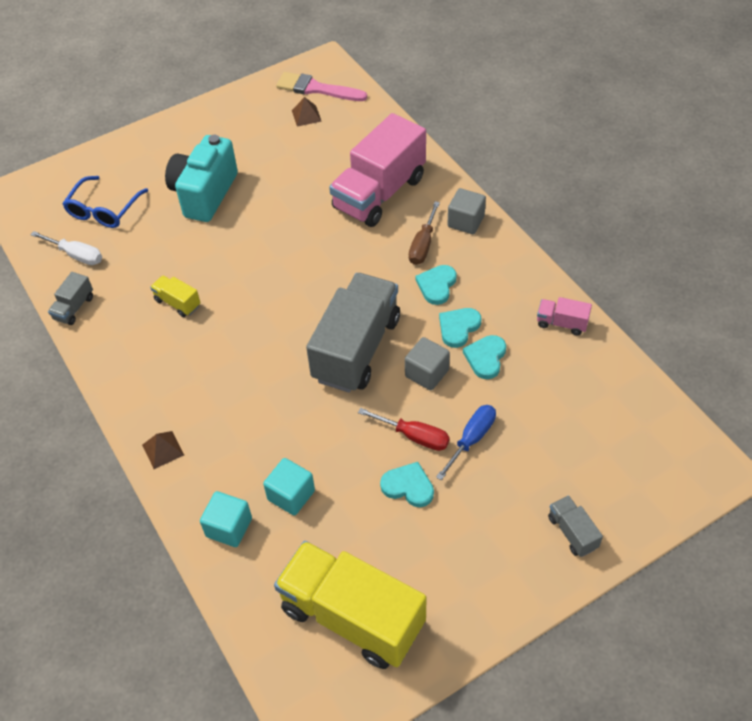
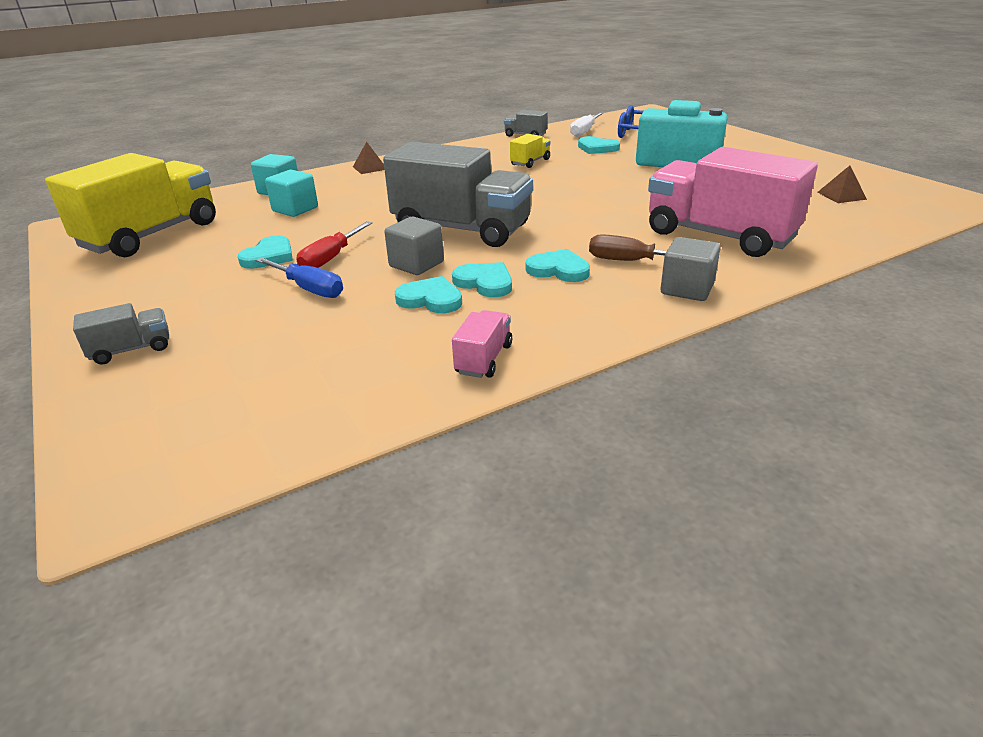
camera: 90 degrees right, 20 degrees down
(143, 248) = (597, 148): none -> turquoise heart
(316, 89) = (900, 198): pink brush -> none

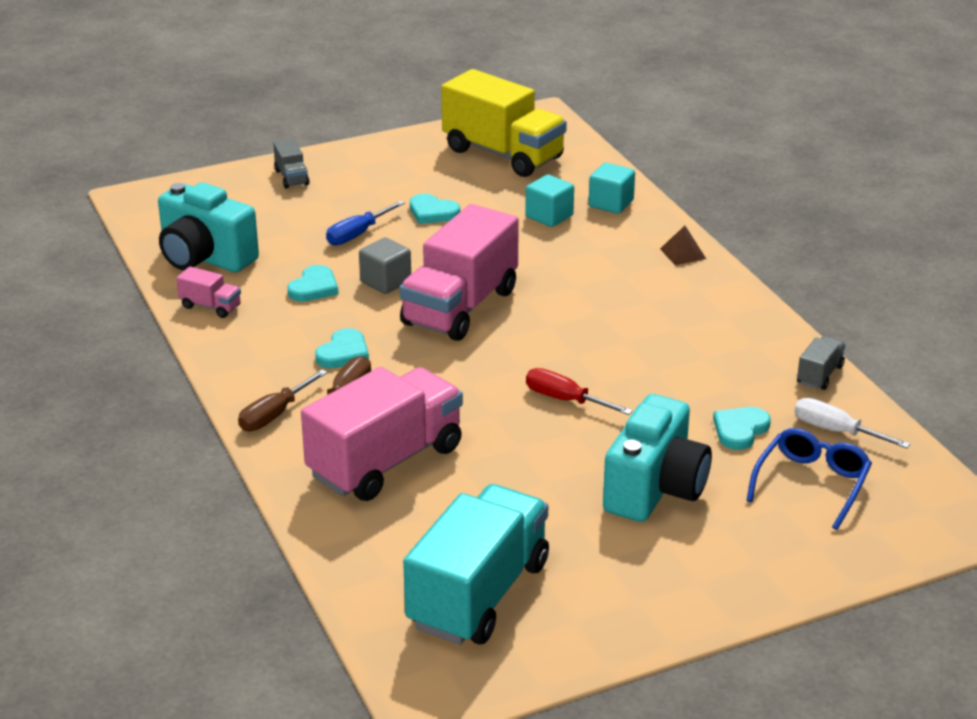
camera: 95 degrees right, 0 degrees up
(331, 258) = (416, 241): red screwdriver -> red screwdriver (565, 400)
(353, 384) = (205, 258): none -> turquoise camera
(461, 229) = (460, 307): grey truck -> pink truck
(485, 282) = (333, 314): turquoise heart -> none
(530, 162) = (682, 367): yellow truck -> none
(687, 289) = (275, 415): grey cube -> brown screwdriver
(841, 195) = (478, 594): brown pyramid -> turquoise truck

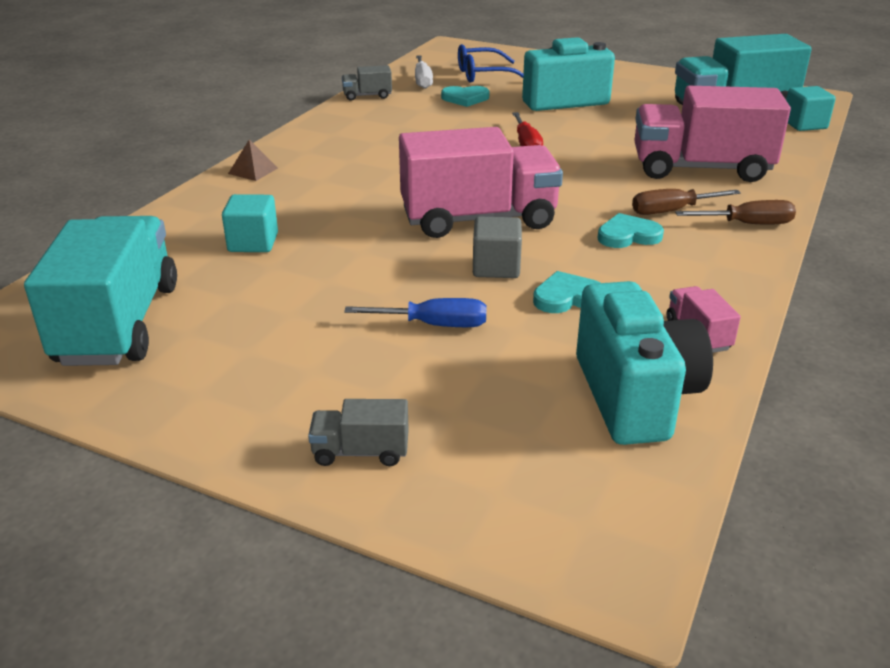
camera: 130 degrees left, 0 degrees up
(291, 177) = (361, 452): grey truck -> grey truck turned 120 degrees counterclockwise
(432, 212) = (324, 304): turquoise heart -> none
(503, 154) = (119, 324): yellow truck -> turquoise truck
(611, 203) = (188, 225): turquoise cube -> turquoise cube (804, 124)

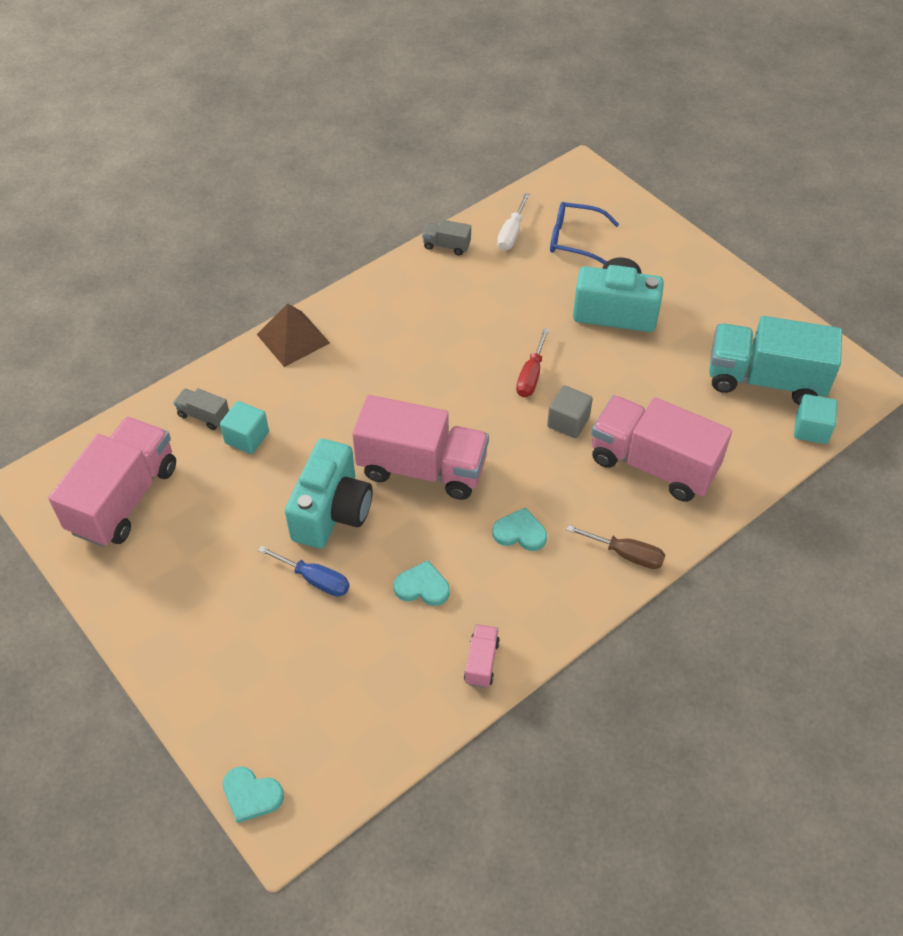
camera: 25 degrees right, 20 degrees up
(119, 324) = (124, 499): turquoise truck -> pink truck
(253, 171) = (293, 338): brown pyramid -> brown pyramid, size x1.80
(361, 452) = (205, 677): grey truck -> grey truck (204, 416)
(465, 98) = (529, 278): turquoise heart -> turquoise heart (251, 795)
(496, 267) = (396, 533): grey cube -> grey cube (568, 422)
(634, 396) = (394, 701): turquoise camera -> turquoise camera (332, 512)
(672, 211) = (579, 514): brown screwdriver -> none

